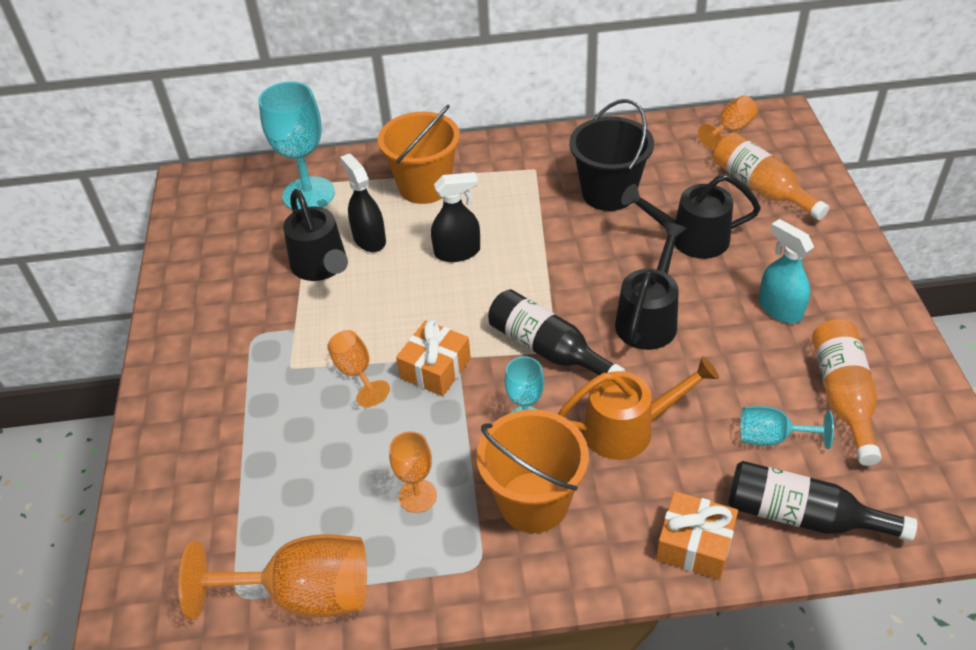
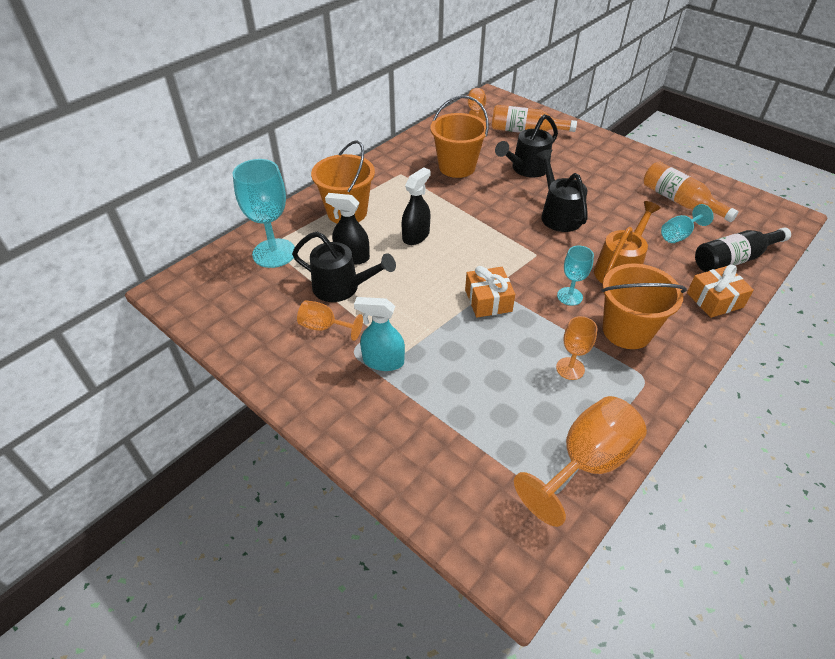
camera: 45 degrees left, 0 degrees up
(356, 372) = (446, 330): orange goblet -> orange goblet (324, 327)
(548, 349) = (532, 256): black bottle -> none
(608, 193) = (457, 167): black bucket -> orange bucket
(779, 308) = (606, 179): turquoise spray bottle -> turquoise spray bottle (383, 361)

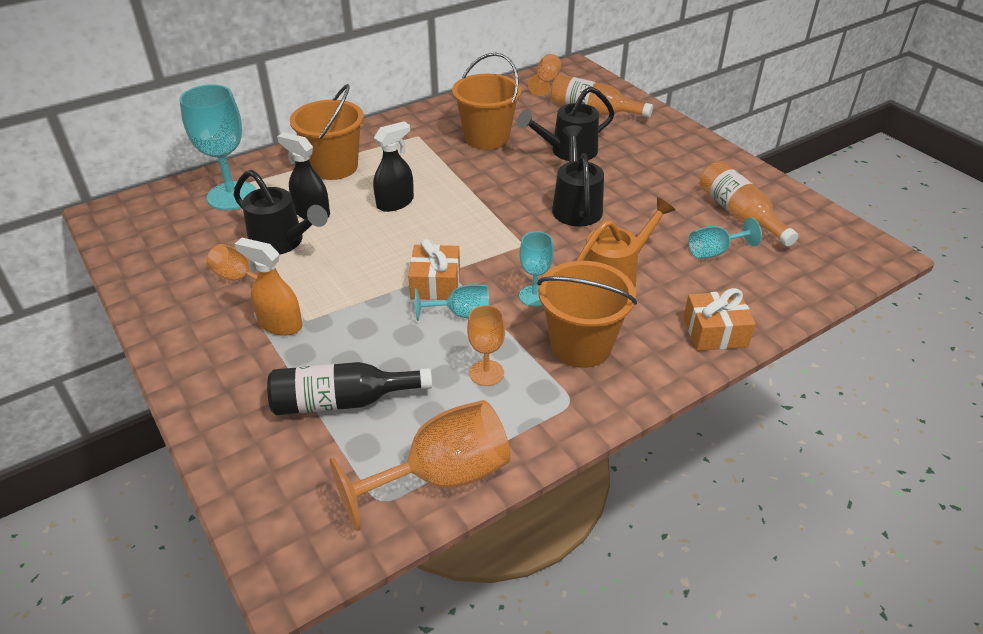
camera: 15 degrees right, 5 degrees down
(383, 361) = (280, 324): turquoise spray bottle -> orange spray bottle
(523, 322) = (461, 314): none -> turquoise goblet
(734, 259) = (770, 291): black bottle -> black bottle (342, 401)

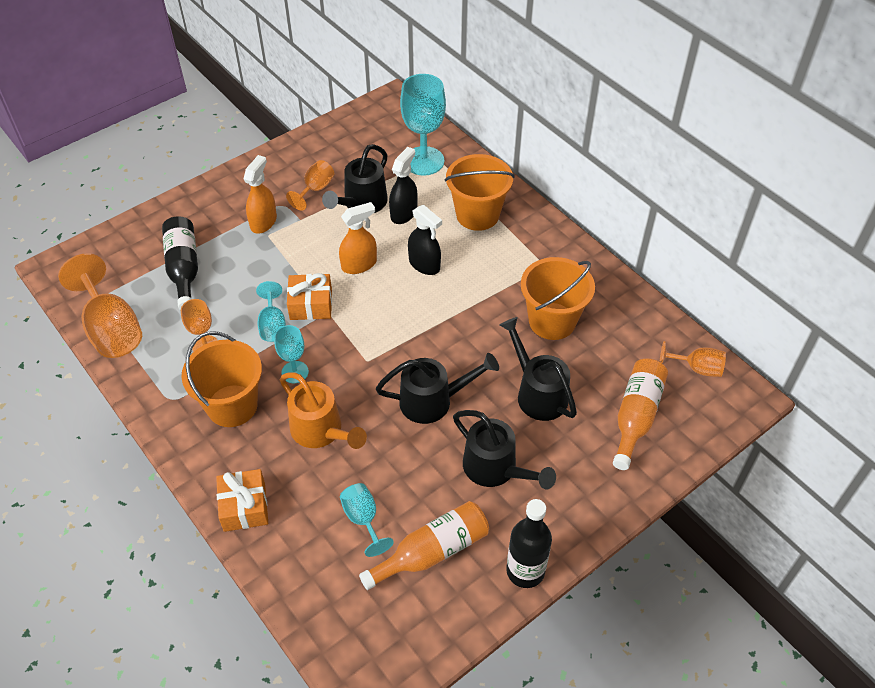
camera: 85 degrees right, 10 degrees up
(382, 246) = (359, 264): none -> orange spray bottle
(650, 177) = (496, 469): none -> black watering can
(746, 171) = (525, 571): none -> black bottle

